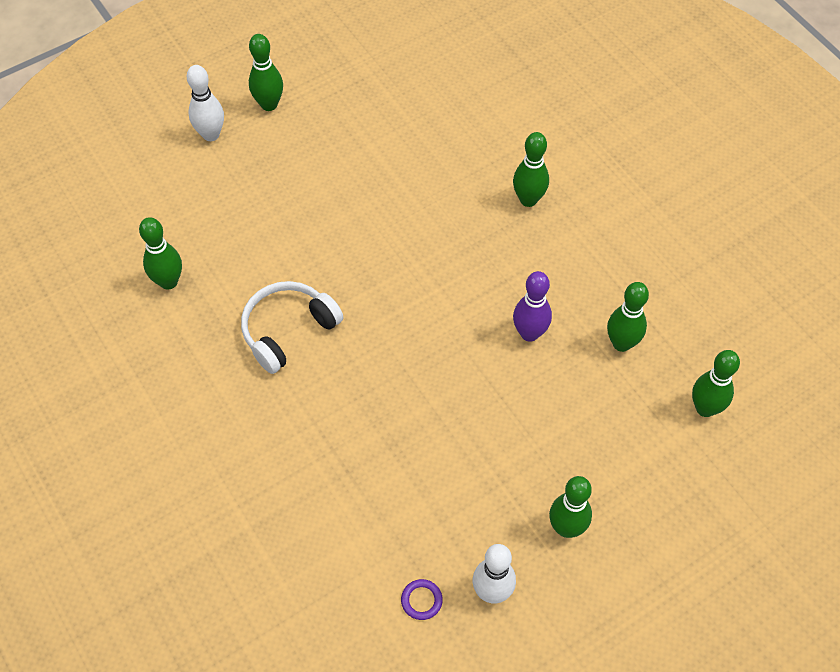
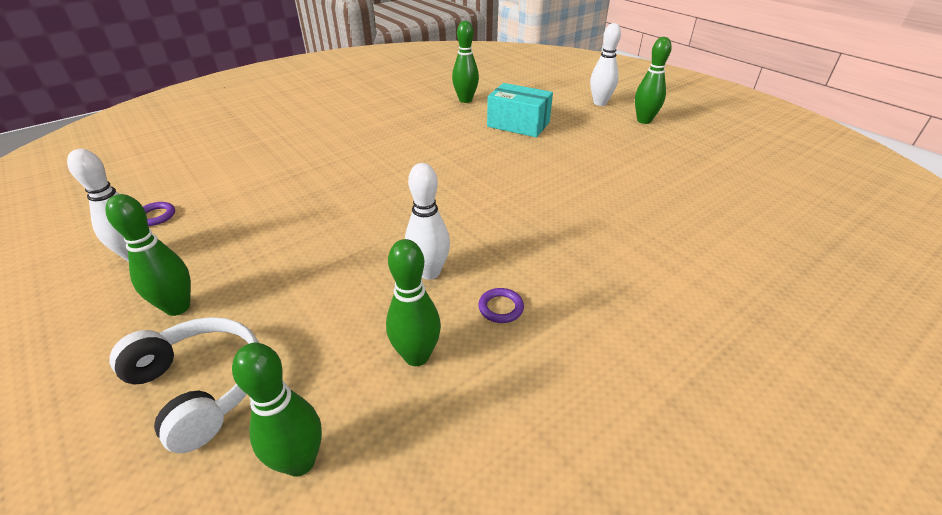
camera: 85 degrees right, 20 degrees down
(256, 230) = (518, 124): none -> turquoise box
(288, 330) = (427, 142): white headphones -> white headphones (200, 387)
(528, 199) = (614, 266): green bowling pin -> none
(529, 333) = (429, 272): purple bowling pin -> white bowling pin
(574, 285) = (500, 308): none -> purple ring

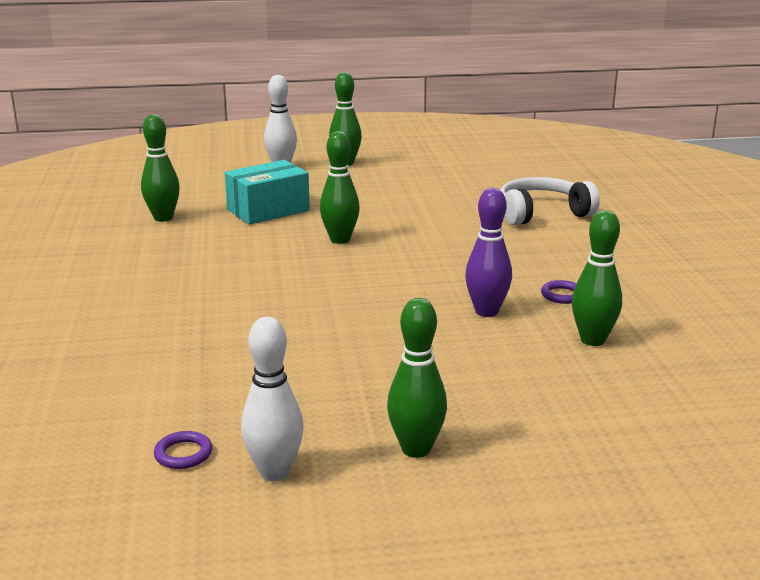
camera: 60 degrees left, 15 degrees down
(200, 387) = (556, 445): white headphones -> white headphones (542, 213)
(300, 461) = (674, 407): green bowling pin -> green bowling pin (340, 240)
(429, 272) = (486, 312): white bowling pin -> purple bowling pin

